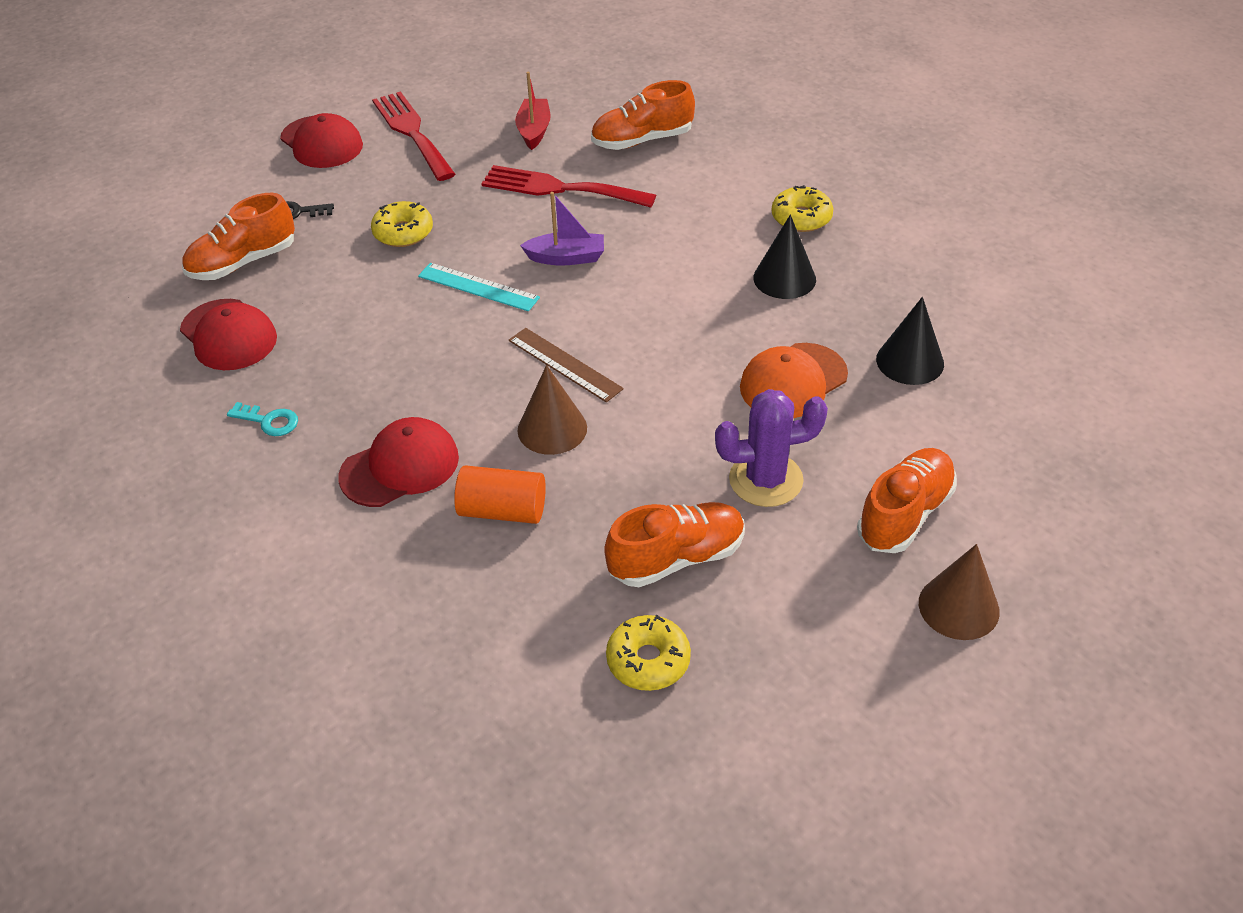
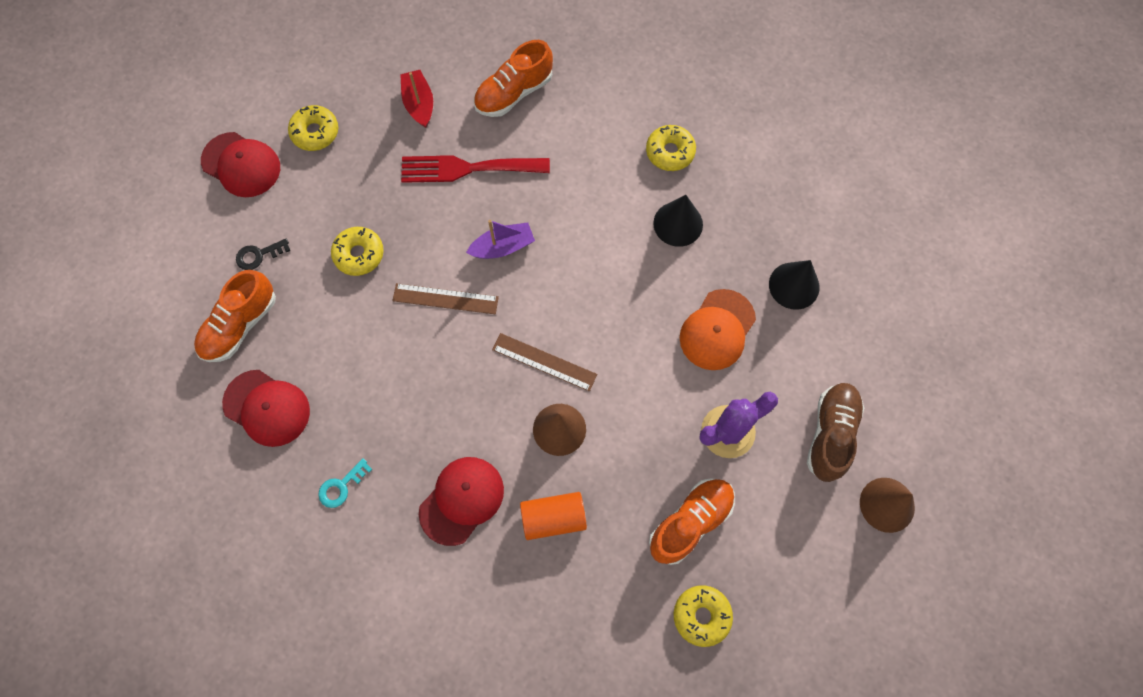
camera: 20 degrees left, 25 degrees up
(269, 421) = (341, 486): turquoise key -> turquoise key turned 135 degrees clockwise
(412, 132) = (315, 132): red fork -> yellow donut
(478, 287) = (445, 298): turquoise ruler -> brown ruler
(905, 514) = (831, 434): orange shoe -> brown shoe

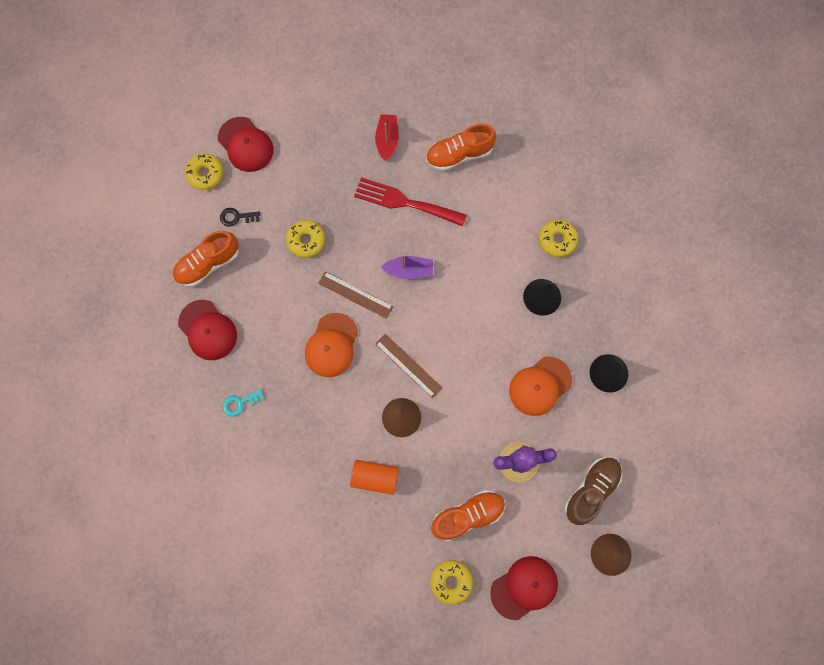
camera: 20 degrees right, 5 degrees up
(315, 132) = (305, 137): yellow donut -> yellow donut (205, 174)
(437, 371) = (331, 345): none -> orange cap
(462, 500) = (317, 442): red cap -> red cap (524, 587)

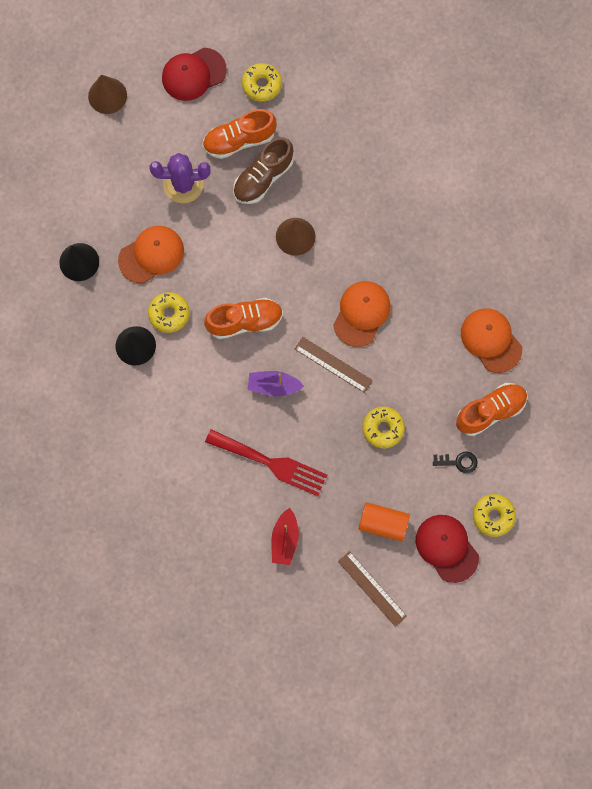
camera: 175 degrees left, 0 degrees up
(207, 330) = (491, 340): red cap -> orange cap
(240, 403) = (458, 263): turquoise key -> none
(375, 477) = (326, 182): orange cylinder -> orange cylinder (383, 523)
(408, 365) = (284, 286): brown ruler -> brown ruler (372, 588)
(459, 154) = (205, 514): orange shoe -> orange shoe (245, 322)
(557, 240) = (109, 406): yellow donut -> yellow donut (169, 314)
(591, 490) = (116, 153): brown shoe -> brown shoe (263, 178)

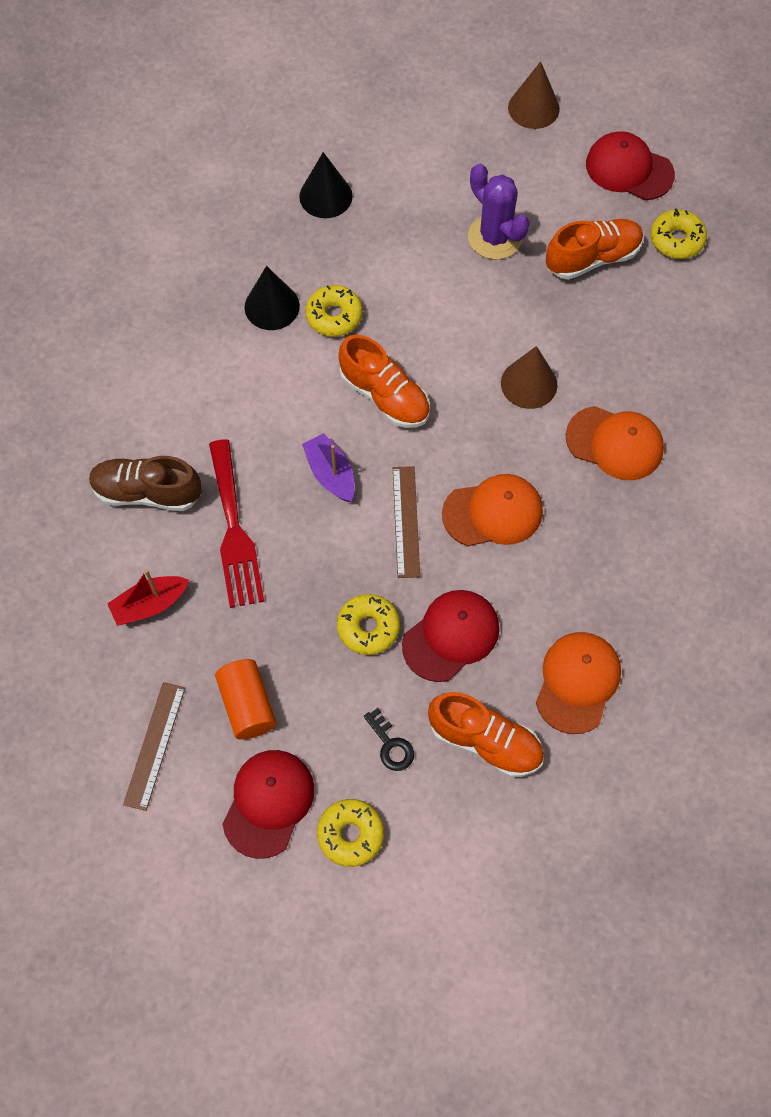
camera: 55 degrees right, 10 degrees down
(151, 255) = (389, 257): orange cap -> orange cap (615, 443)
(239, 140) = (592, 258): orange shoe -> orange shoe turned 120 degrees clockwise
(263, 178) = (570, 308): brown shoe -> brown shoe (147, 492)
(419, 387) = (451, 636): none -> red cap

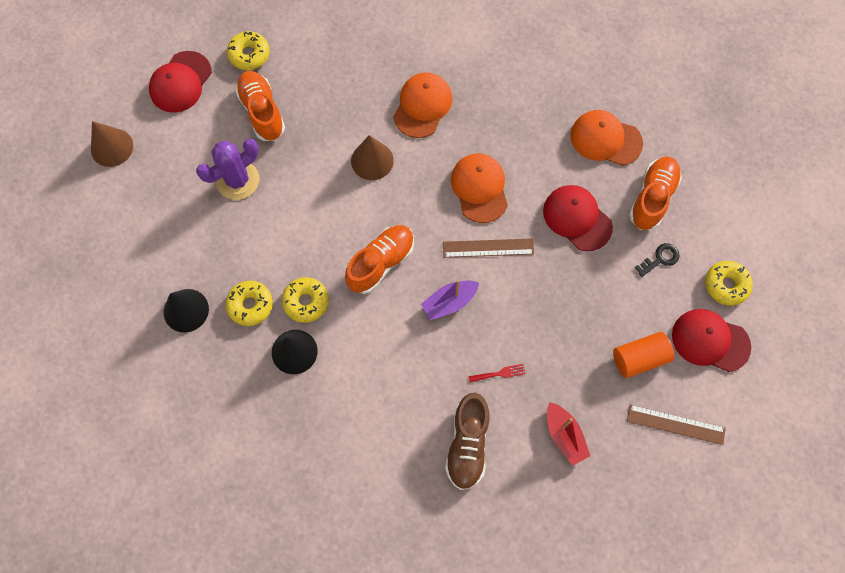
camera: 90 degrees left, 5 degrees up
(234, 531) = (499, 373): red fork -> red fork, size x0.40
(368, 627) = (574, 274): yellow donut -> yellow donut (250, 305)

